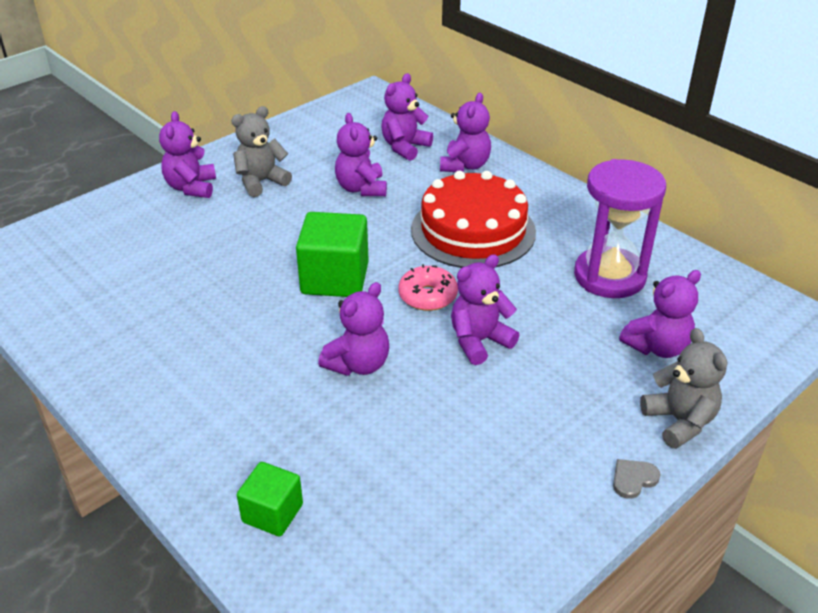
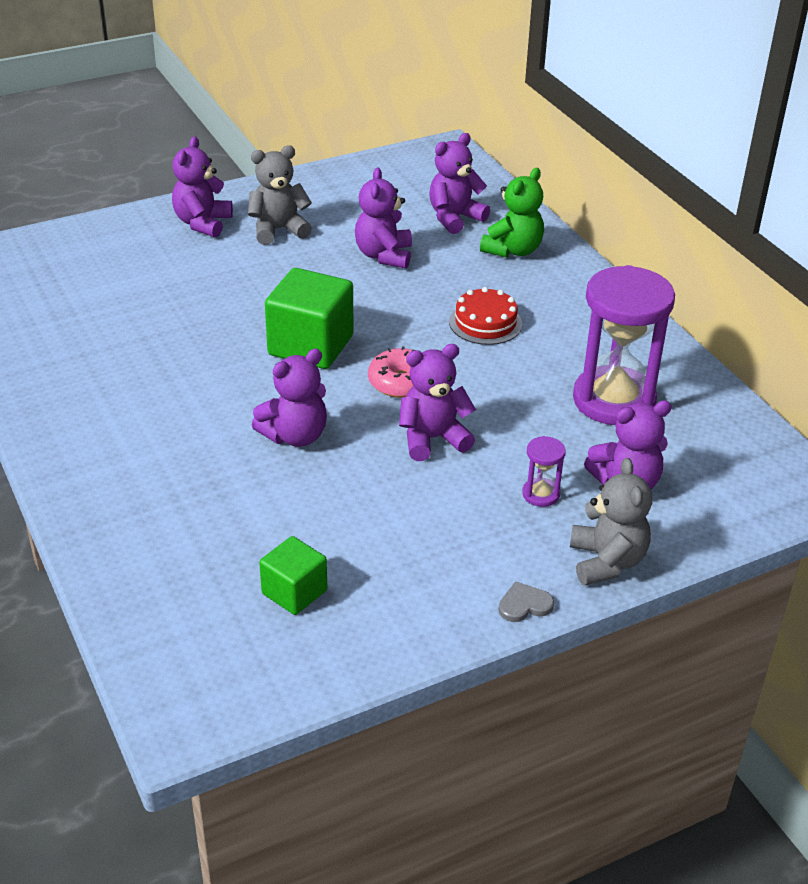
camera: 15 degrees right, 0 degrees up
(272, 513) = (148, 554): green cube -> green cube (294, 592)
(465, 166) = (513, 250): purple teddy bear -> green teddy bear
(473, 230) = (485, 323): red cake -> red cake, size x0.51
(594, 372) = (541, 494): none -> purple hourglass

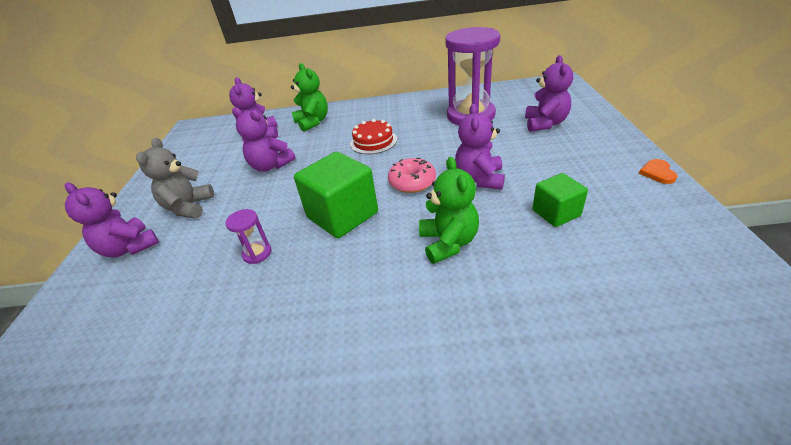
camera: 60 degrees left, 0 degrees up
(294, 592) = (652, 278): green cube -> green cube (556, 213)
(295, 436) = (448, 243): purple teddy bear -> green teddy bear
(524, 605) = (657, 173): grey heart -> orange heart
(541, 494) = (548, 150): purple hourglass -> purple hourglass (257, 253)
(606, 562) = (615, 140): grey teddy bear -> none

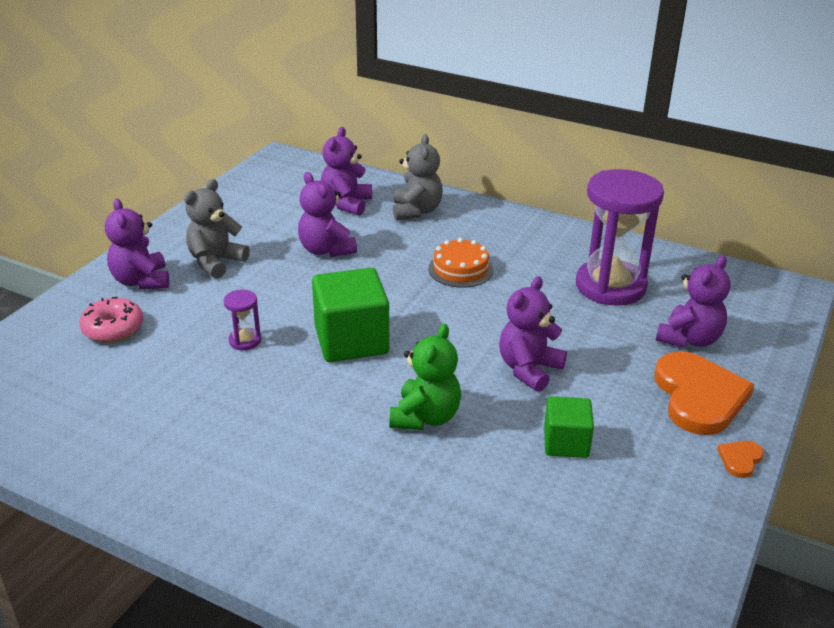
camera: 25 degrees right, 5 degrees down
(313, 122) = (416, 211): green teddy bear -> grey teddy bear
(373, 141) = (460, 269): red cake -> orange cake
(412, 182) = (454, 338): pink donut -> pink donut (113, 329)
(590, 150) = (699, 396): none -> orange heart

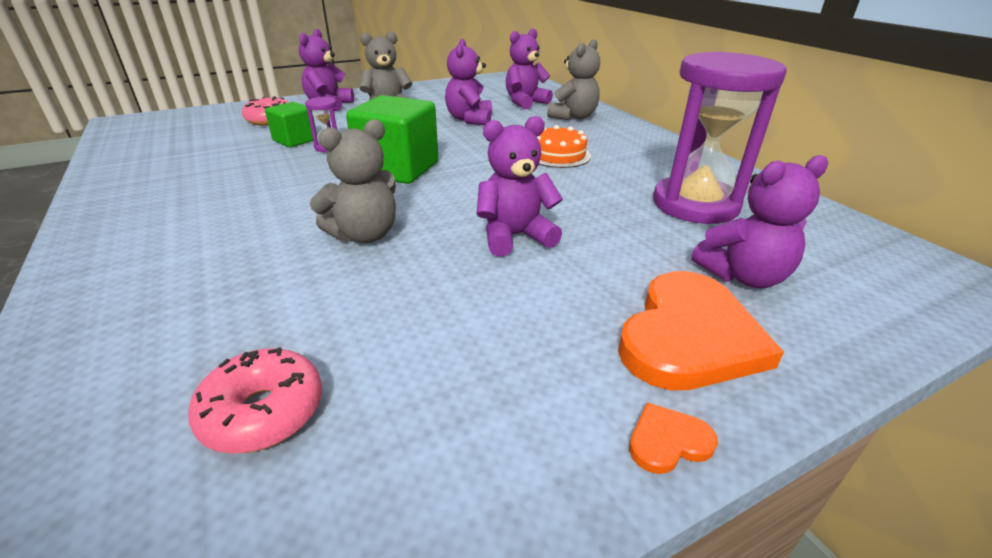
camera: 35 degrees right, 0 degrees up
(425, 417) = (365, 235): green teddy bear -> grey teddy bear
(547, 553) = (263, 412): none -> pink donut
(566, 443) = (458, 311): green cube -> green cube (295, 140)

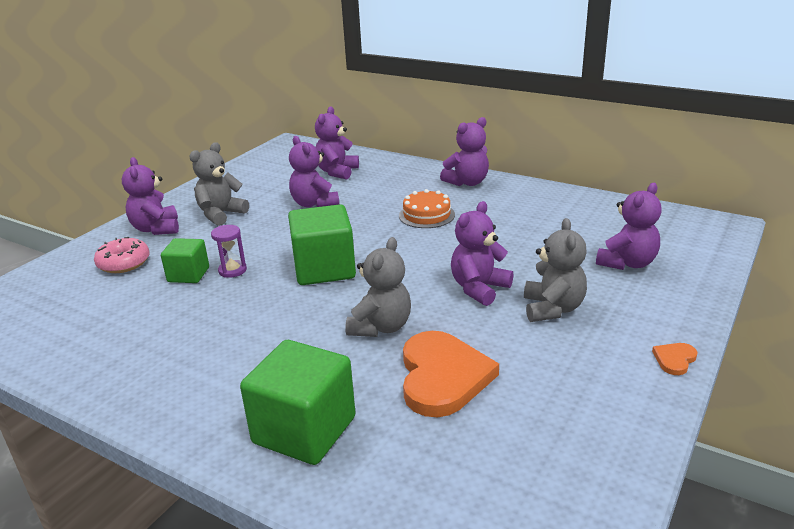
camera: 30 degrees left, 5 degrees down
(147, 300) = (304, 430): none -> green cube
(263, 412) = (482, 441): pink donut -> none
(573, 117) = (394, 175): grey teddy bear -> grey teddy bear (552, 309)
(639, 139) = (467, 182): none -> purple teddy bear
(689, 336) = (635, 308): orange heart -> orange heart (443, 376)
(695, 204) = (557, 225): purple hourglass -> none

